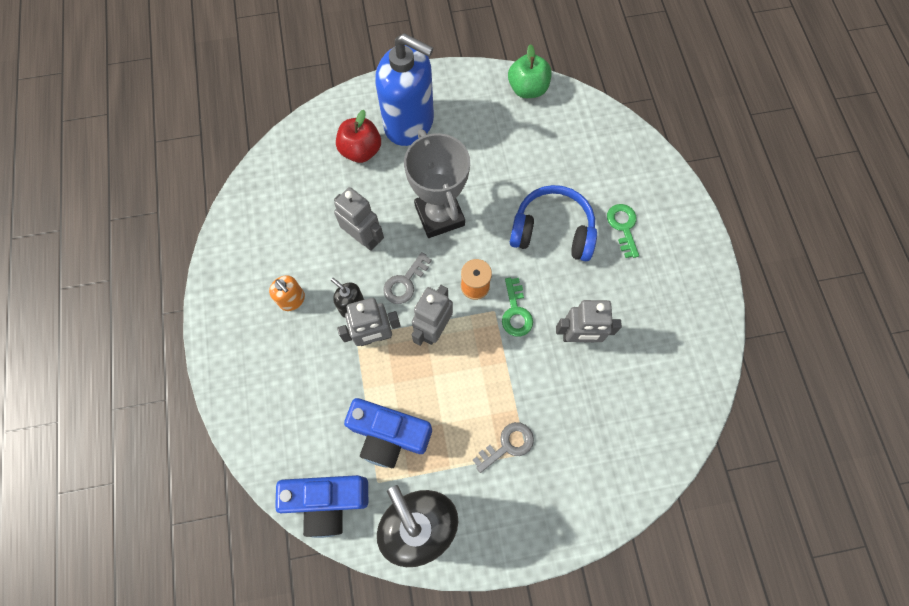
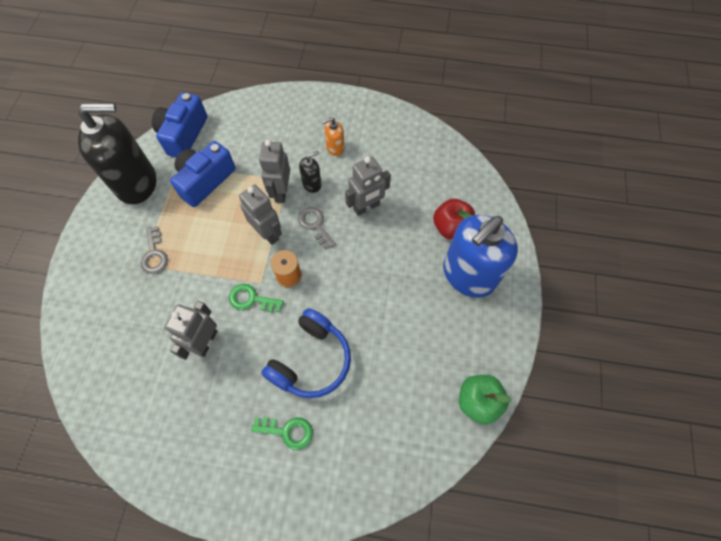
camera: 110 degrees right, 5 degrees down
(439, 215) = (365, 270): grey trophy -> none

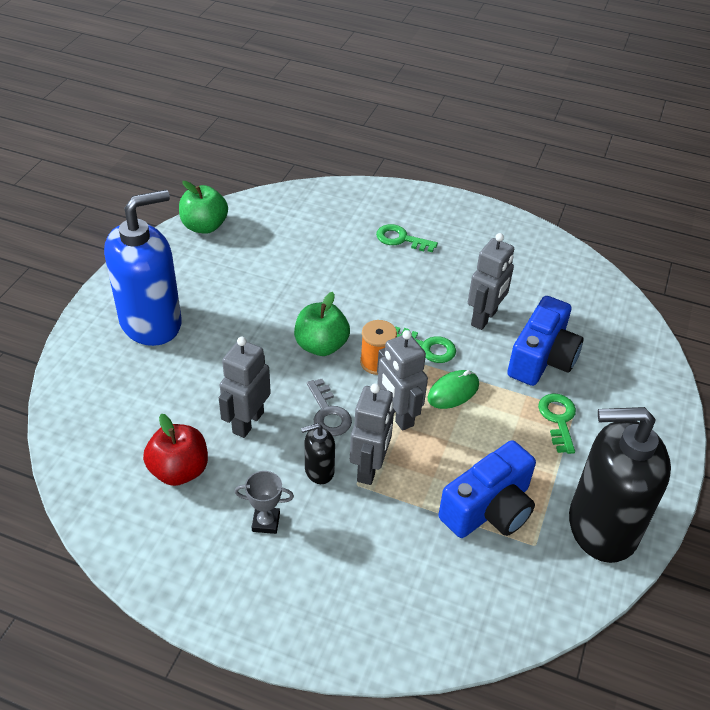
camera: 170 degrees left, 20 degrees down
(154, 254) = (558, 419): grey key -> green key
(183, 135) = (531, 603): blue camera -> blue camera (542, 358)
(230, 261) = (453, 392): none -> green mouse
(311, 360) = (366, 283): blue headphones -> none
(333, 282) = (321, 346): none -> green apple
(335, 148) = (266, 522): orange soap dispenser -> grey trophy
(366, 207) = (247, 422): grey robot -> grey robot turned 45 degrees counterclockwise
(451, 228) = (142, 375): red apple -> red apple (179, 470)

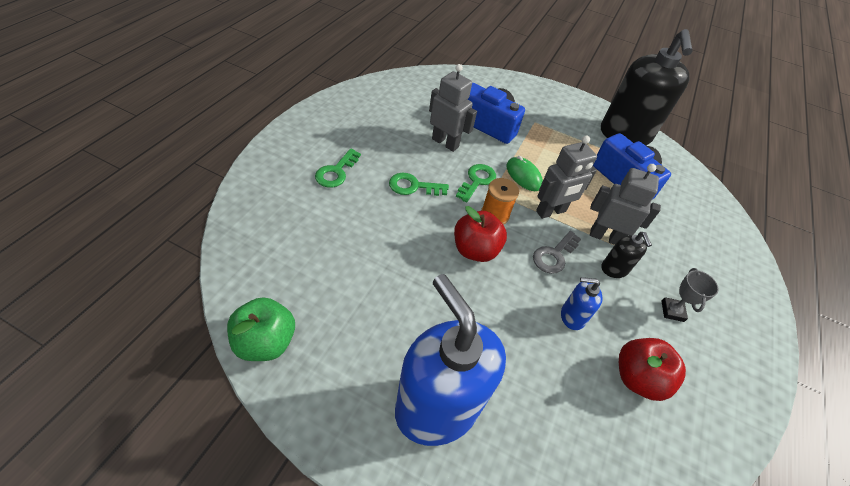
camera: 90 degrees left, 5 degrees up
(247, 422) = (572, 316): grey robot -> blue soap dispenser
(321, 346) = (475, 250): green apple -> red apple
(328, 413) = (554, 255): grey key -> grey key turned 150 degrees clockwise
(558, 419) = (543, 131): green key -> green key (413, 186)

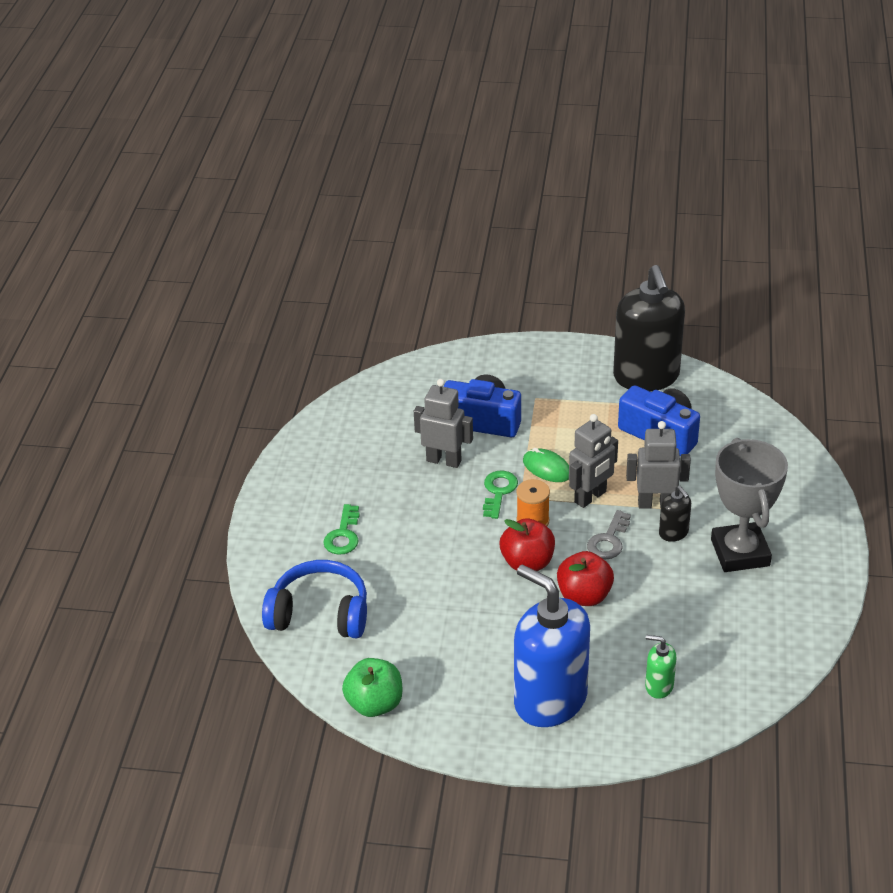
camera: 10 degrees left, 10 degrees down
(275, 231) = (320, 613): none -> blue headphones
(413, 186) = (433, 521): green key -> none
(555, 436) = (659, 686): none -> green soap dispenser
(572, 316) = (644, 590): blue soap dispenser -> none
(637, 378) = (719, 620): red apple -> red apple (584, 596)
(672, 311) = (740, 552): grey trophy -> grey trophy, size x2.27

